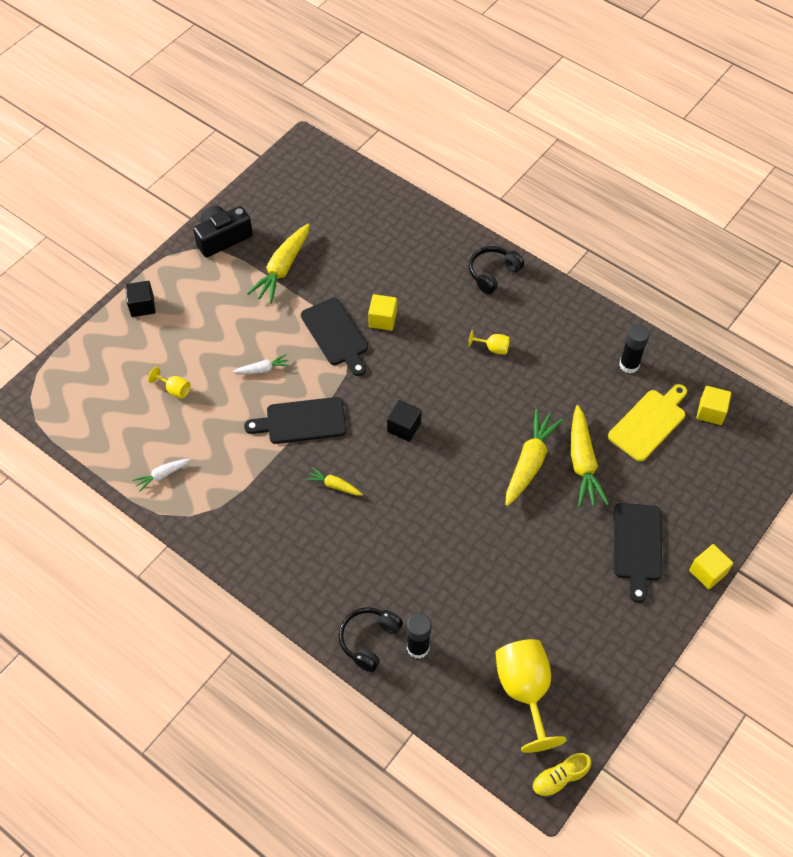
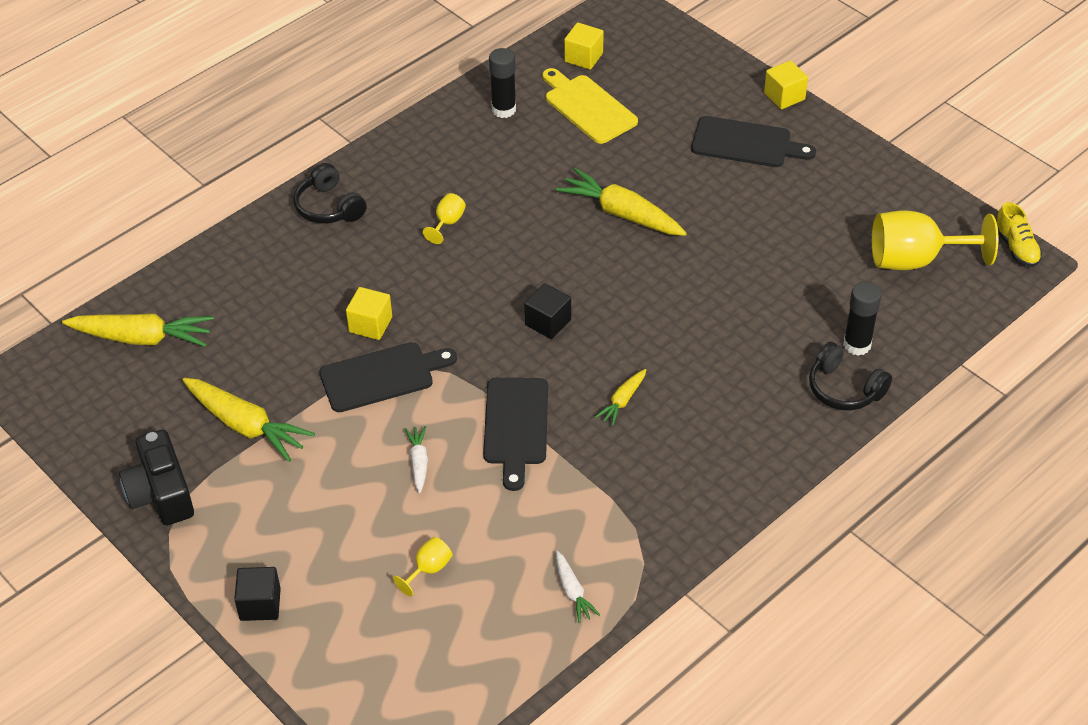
camera: 80 degrees left, 10 degrees down
(583, 463) = (631, 169): yellow carrot -> yellow carrot (143, 338)

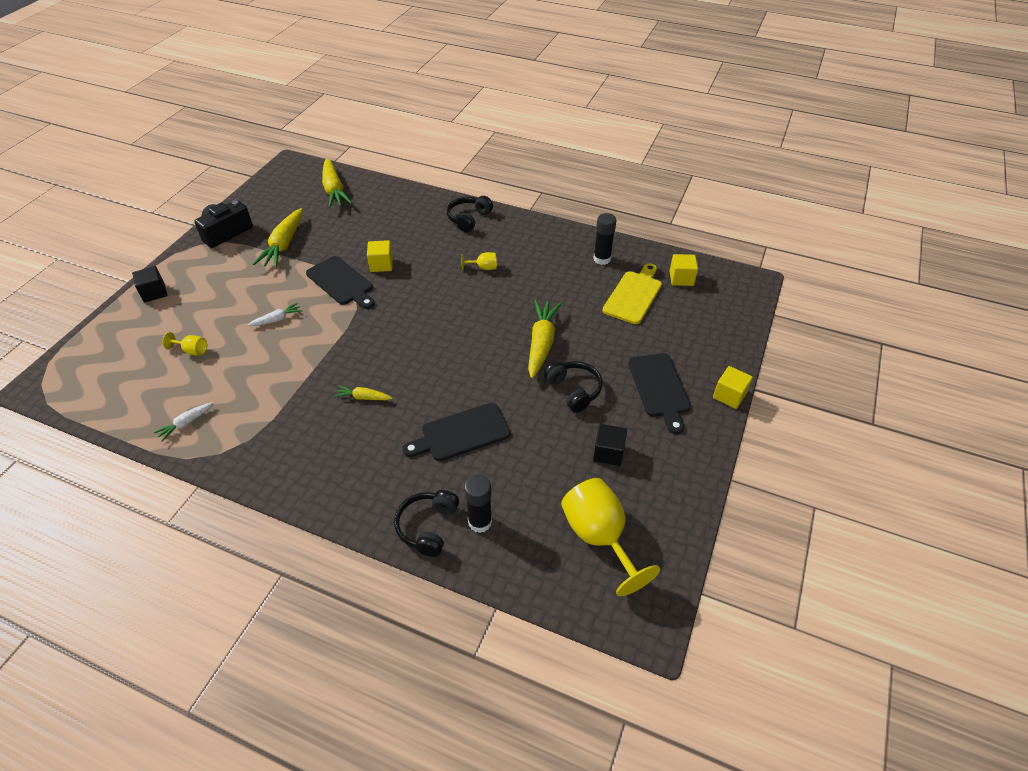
camera: 65 degrees right, 0 degrees up
(516, 426) = (321, 352): black cutting board -> black cutting board (461, 433)
(548, 322) = (419, 339): black cube -> black cube (608, 453)
(712, 211) = (574, 390): none -> black headphones
(1016, 247) = (663, 615): yellow shoe -> none

